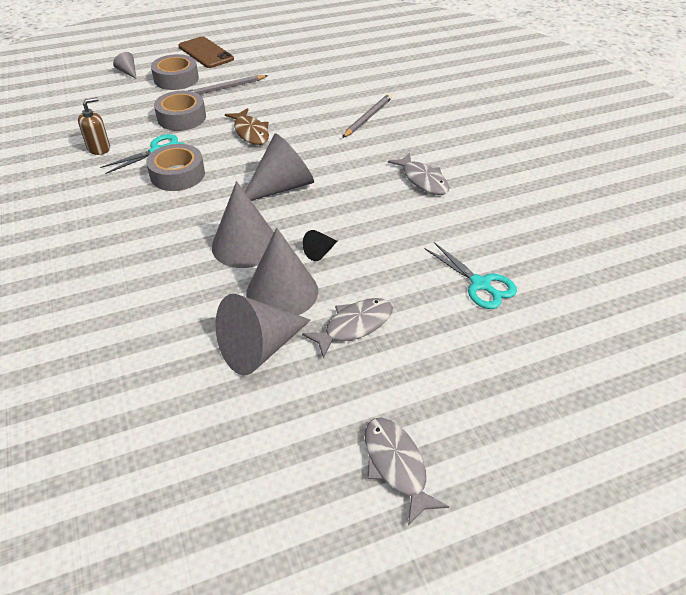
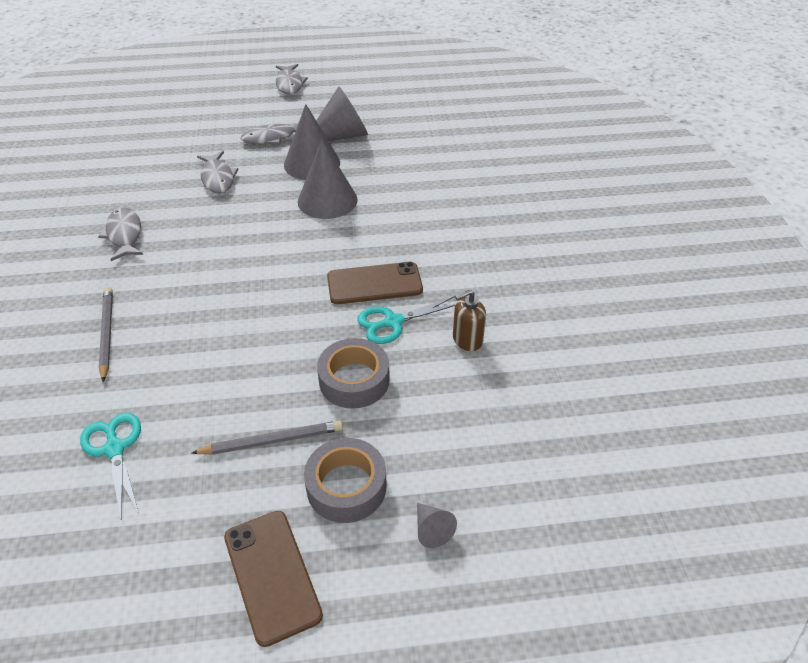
camera: 165 degrees left, 0 degrees up
(177, 174) = (374, 283): grey tape -> brown phone
(250, 132) = (270, 334): brown fish -> none
(282, 187) = (269, 250): grey cone -> none
(320, 252) = (268, 185): black cone -> none
(368, 117) = (106, 334): grey pencil -> grey pencil turned 120 degrees clockwise
(382, 252) = (217, 178): none -> grey fish
(480, 284) = (165, 147): turquoise scissors -> turquoise scissors (115, 449)

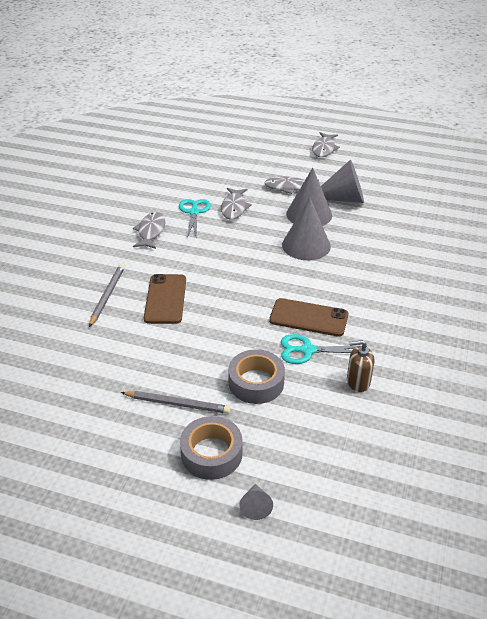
camera: 25 degrees right, 5 degrees down
(115, 449) = (76, 372): turquoise scissors -> turquoise scissors (194, 212)
(272, 575) = (132, 491): brown phone -> brown phone (165, 299)

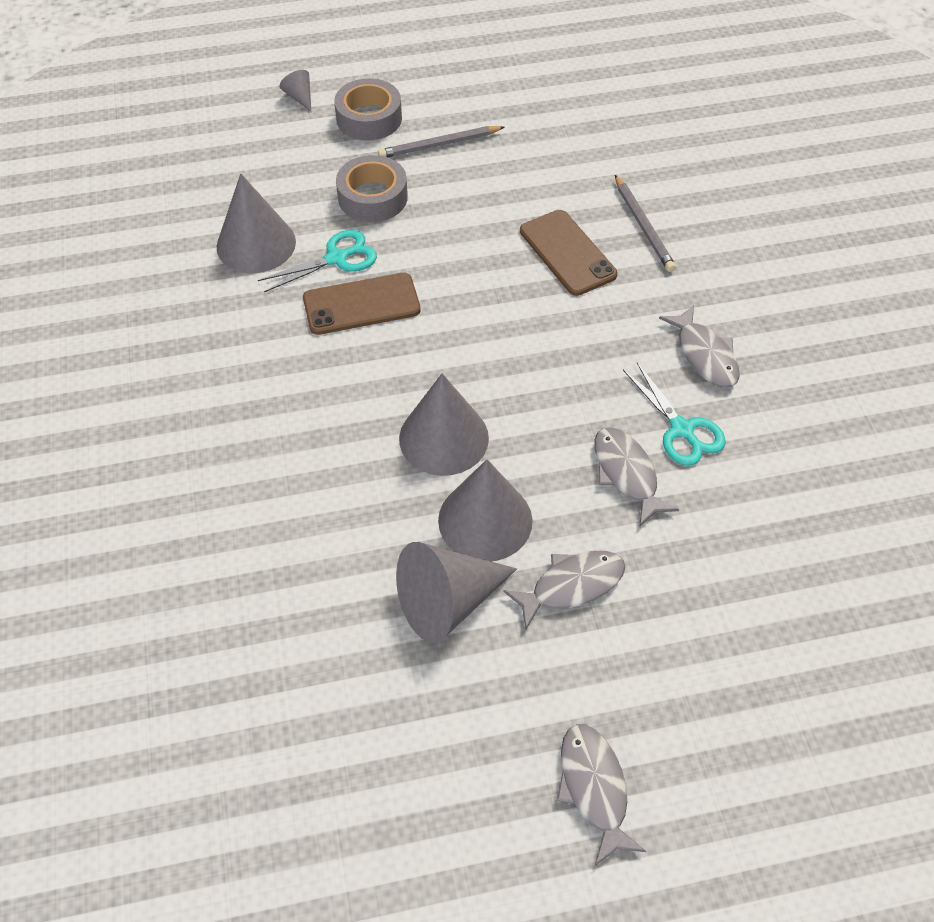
camera: 150 degrees right, 15 degrees up
(358, 382) = (256, 244): brown soap dispenser -> grey cone

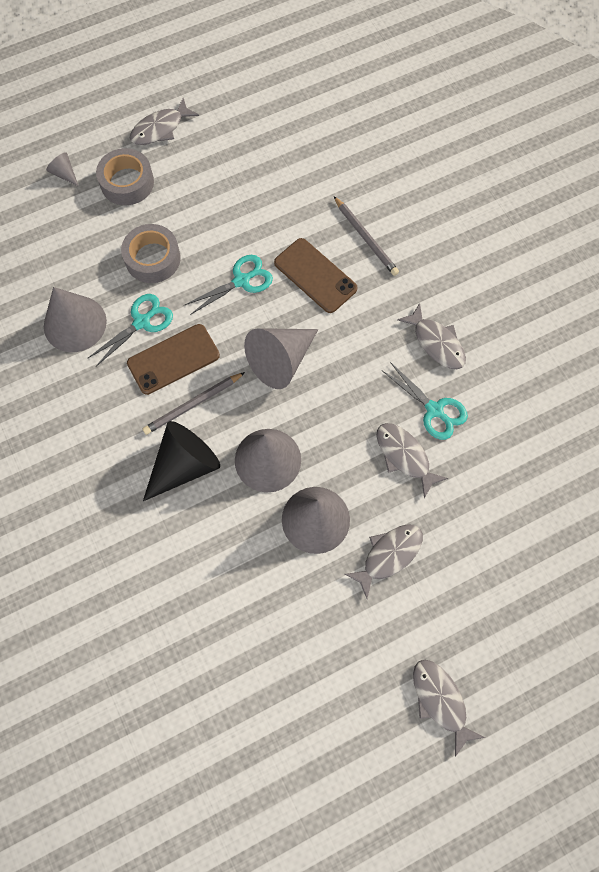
camera: 15 degrees left, 15 degrees up
(335, 420) = (184, 465): none -> black cone
(426, 75) = (160, 129): none -> grey fish
(439, 145) = (190, 196): grey pencil -> grey pencil (193, 405)
(447, 602) = (307, 591): grey cone -> grey cone (281, 361)
(473, 240) = (241, 281): none -> turquoise scissors

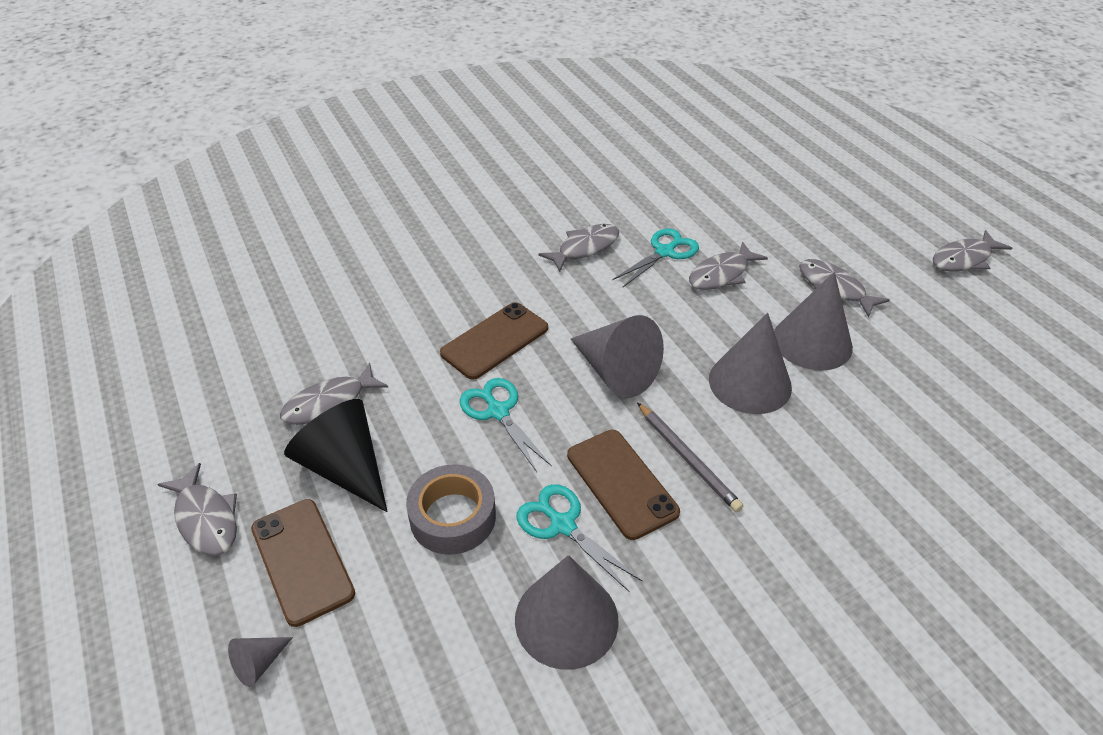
camera: 90 degrees left, 25 degrees down
(127, 182) = (302, 561): grey tape -> brown phone
(184, 465) = (775, 464): black cone -> black cone (345, 467)
(252, 177) = (329, 403): none -> grey fish
(366, 238) = (444, 297): grey pencil -> none

